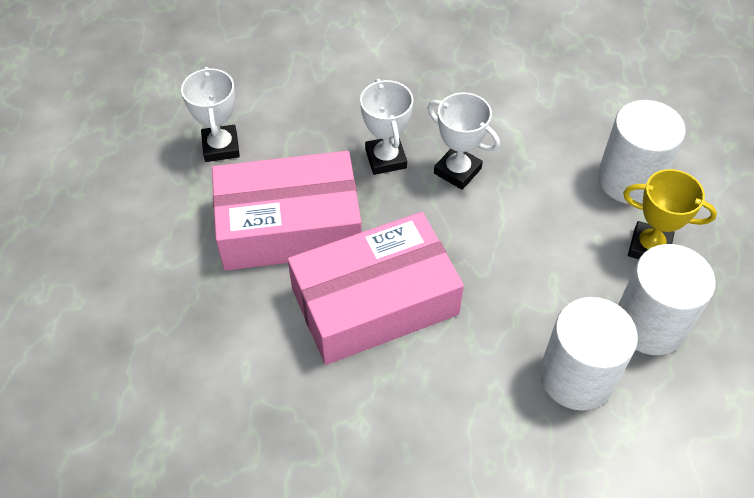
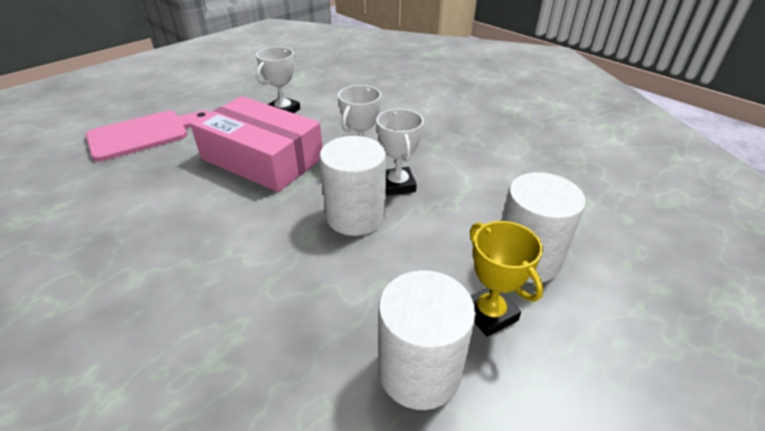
camera: 40 degrees right, 15 degrees down
(102, 285) = (144, 134): none -> pink cutting board
(375, 301) = (248, 220): pink box -> none
(577, 376) = (307, 362): white cylinder -> white cylinder (355, 216)

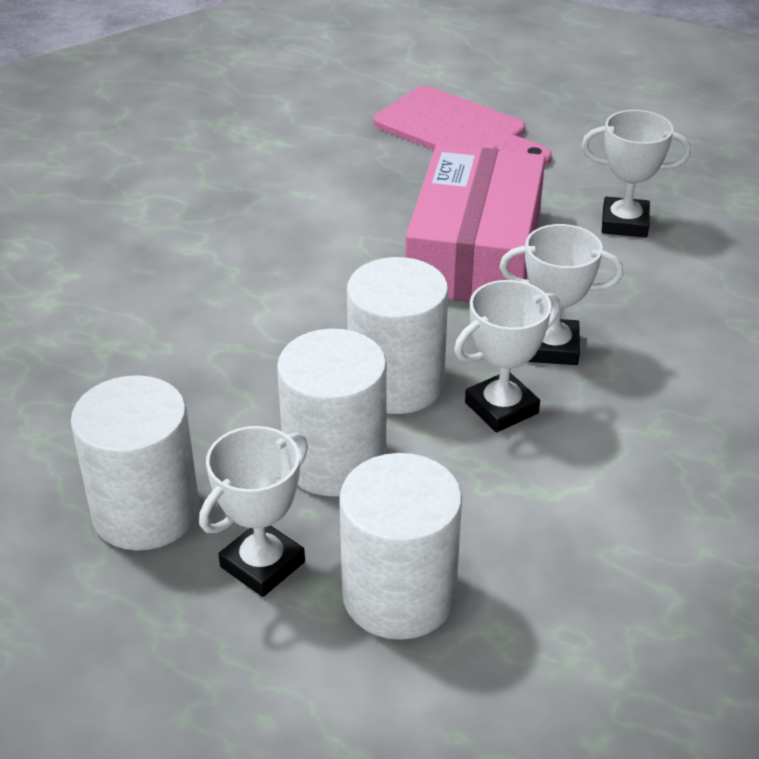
camera: 70 degrees right, 0 degrees up
(410, 258) = (335, 461): none -> white cylinder
(489, 314) = (262, 564): yellow trophy -> white trophy

